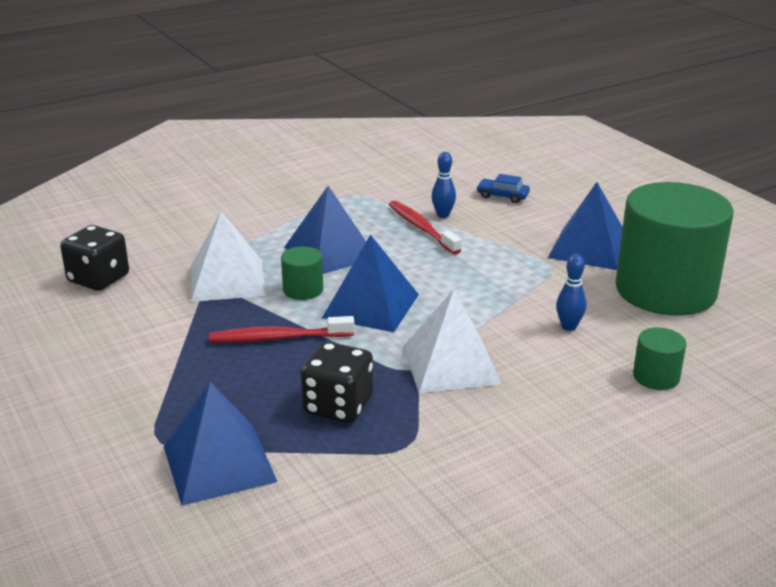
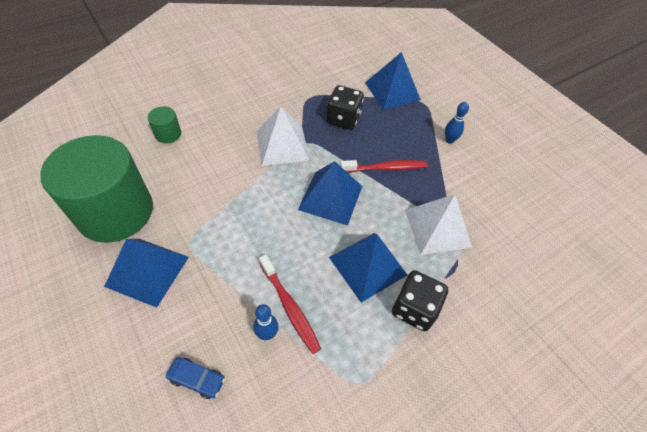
camera: 175 degrees right, 25 degrees up
(98, 279) = (530, 230): black dice -> black dice (414, 309)
(303, 290) = (380, 216): green cylinder -> none
(569, 327) = (202, 175): blue bowling pin -> blue bowling pin (449, 140)

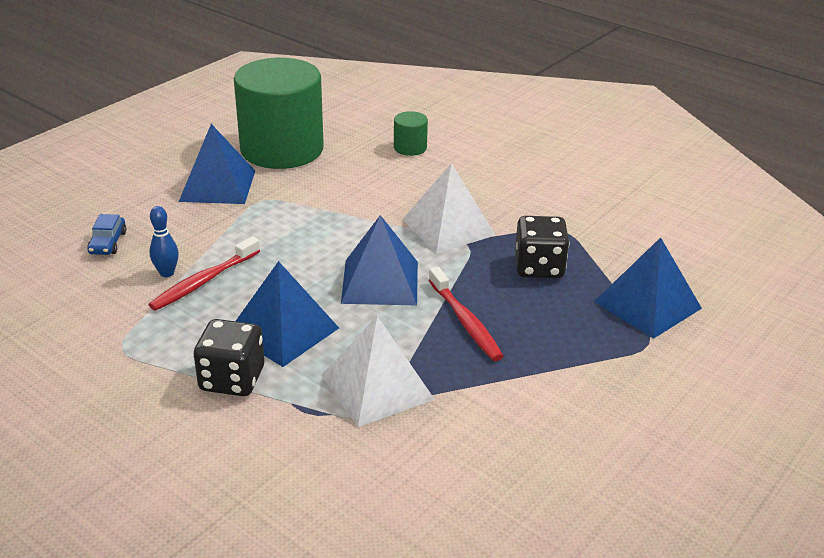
camera: 75 degrees right, 20 degrees down
(449, 140) = (576, 382): blue bowling pin -> none

